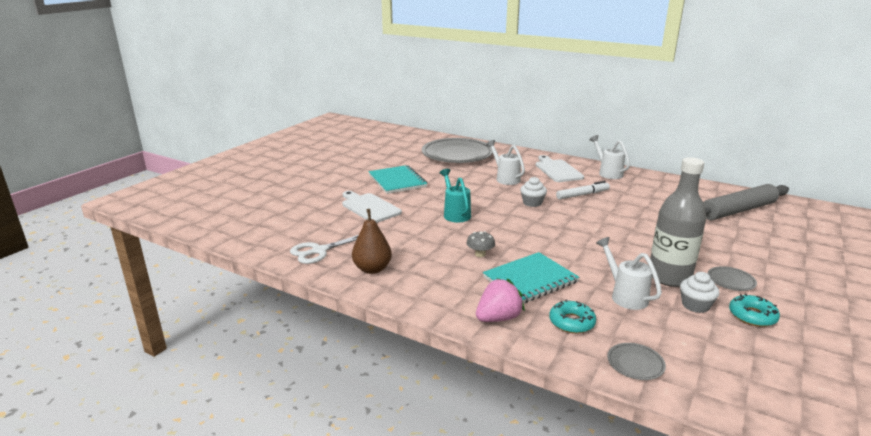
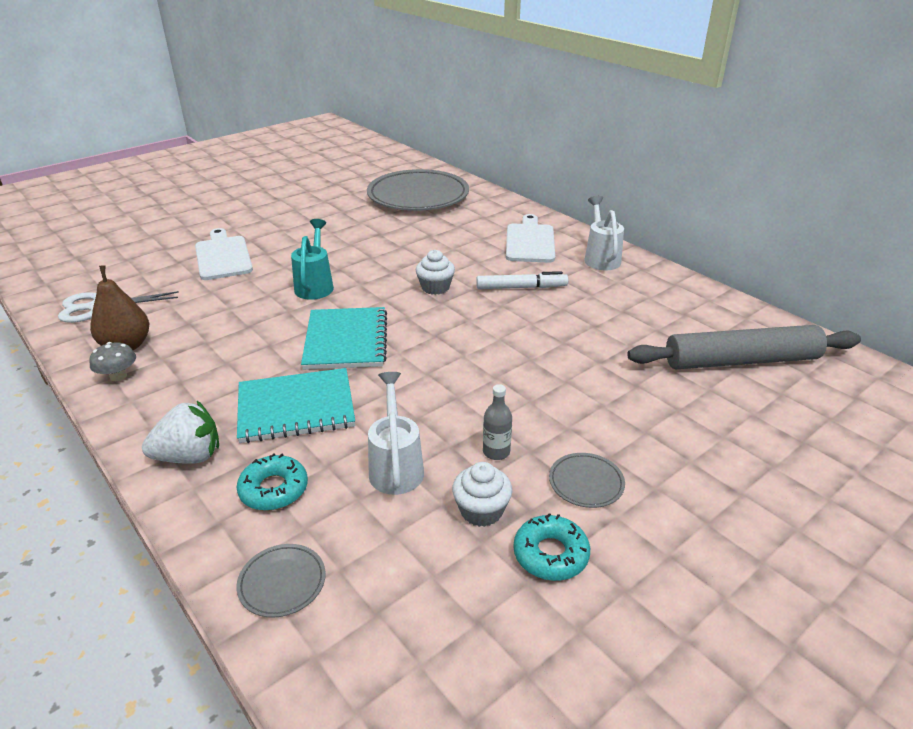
camera: 20 degrees right, 10 degrees up
(397, 181) = (298, 224): turquoise notebook -> turquoise notebook (346, 340)
(480, 254) = (277, 353): grey mushroom -> grey mushroom (118, 376)
(498, 318) = (189, 456): pink strawberry -> white strawberry
(505, 178) = (442, 242): white watering can -> none
(669, 277) = (496, 452): grey bottle -> grey bottle, size x0.41

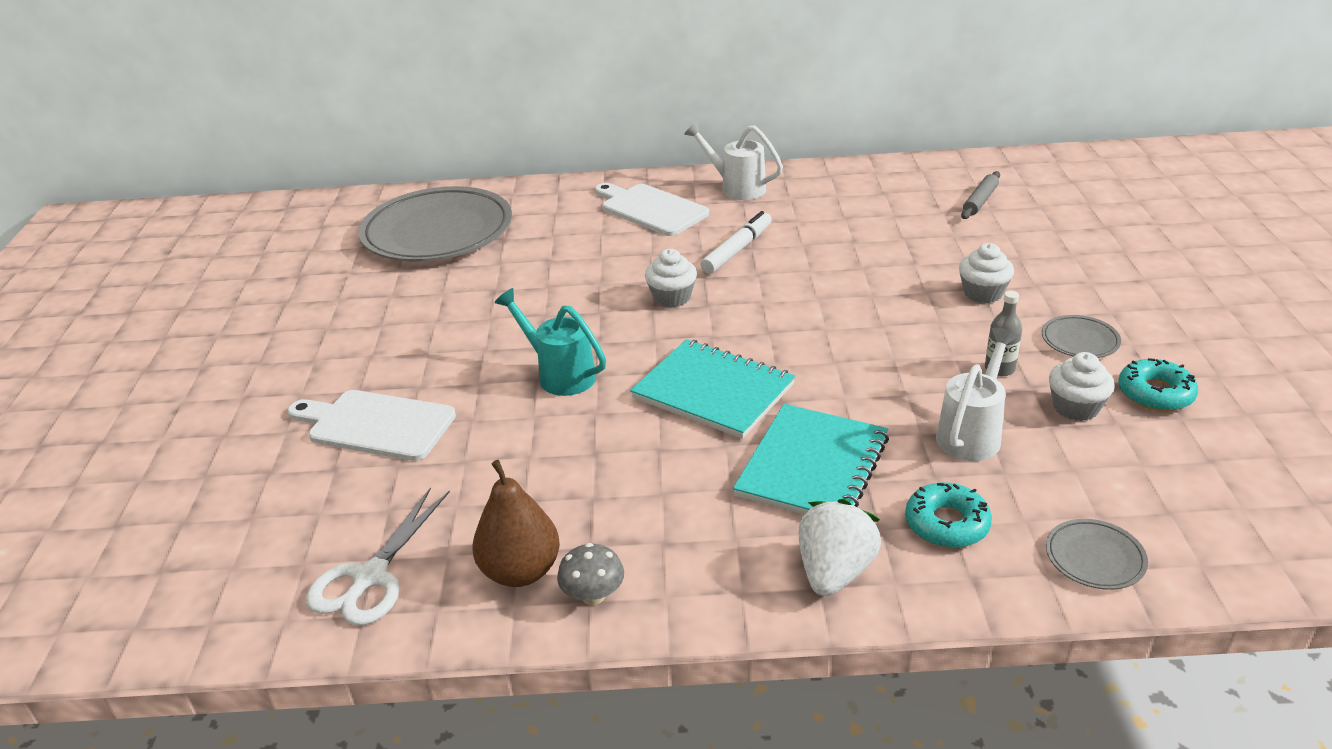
camera: 50 degrees left, 0 degrees up
(396, 466) = (972, 433): white watering can -> white watering can turned 90 degrees clockwise
(597, 408) = (983, 293): none -> white cupcake
(741, 361) = (980, 201): grey rolling pin -> grey rolling pin, size x0.44

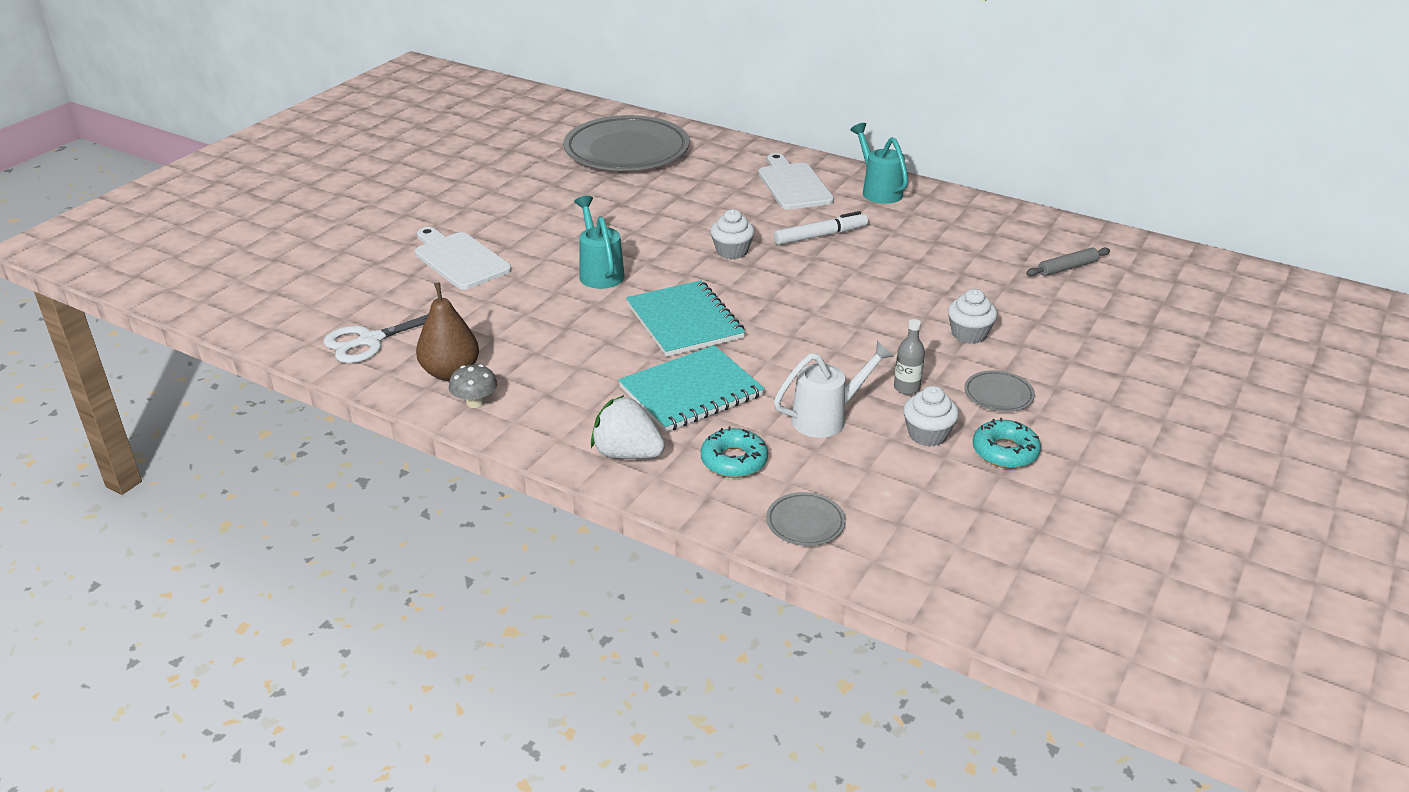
camera: 30 degrees right, 0 degrees up
(736, 187) = (878, 190): white watering can -> turquoise watering can
(834, 572) = (627, 454): white strawberry -> white strawberry turned 120 degrees counterclockwise

